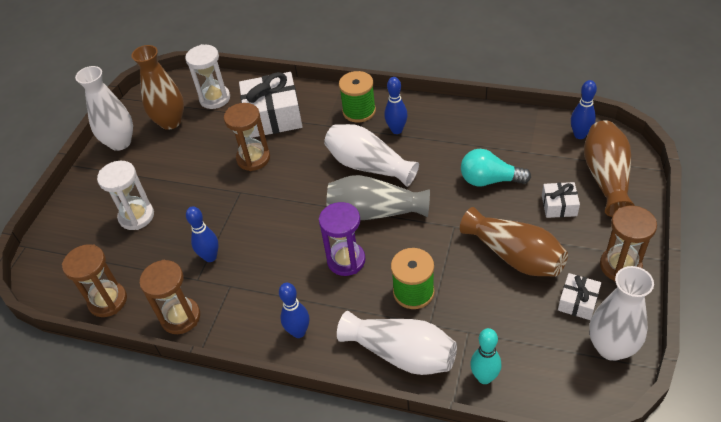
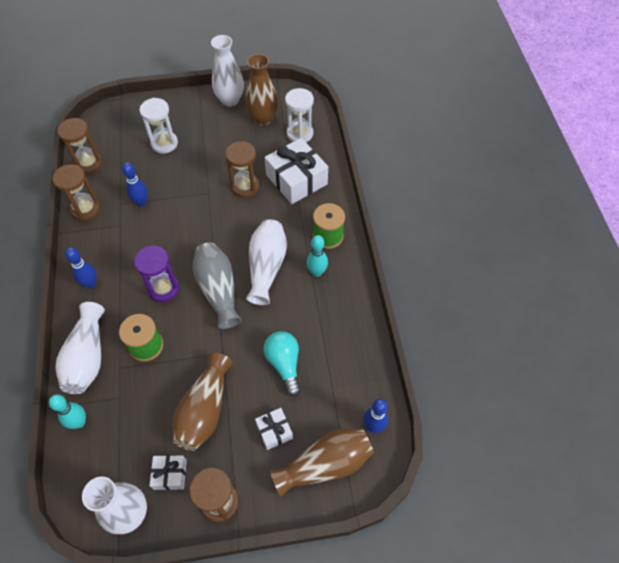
camera: 60 degrees right, 10 degrees up
(396, 130) = (317, 272): blue bowling pin -> turquoise bowling pin

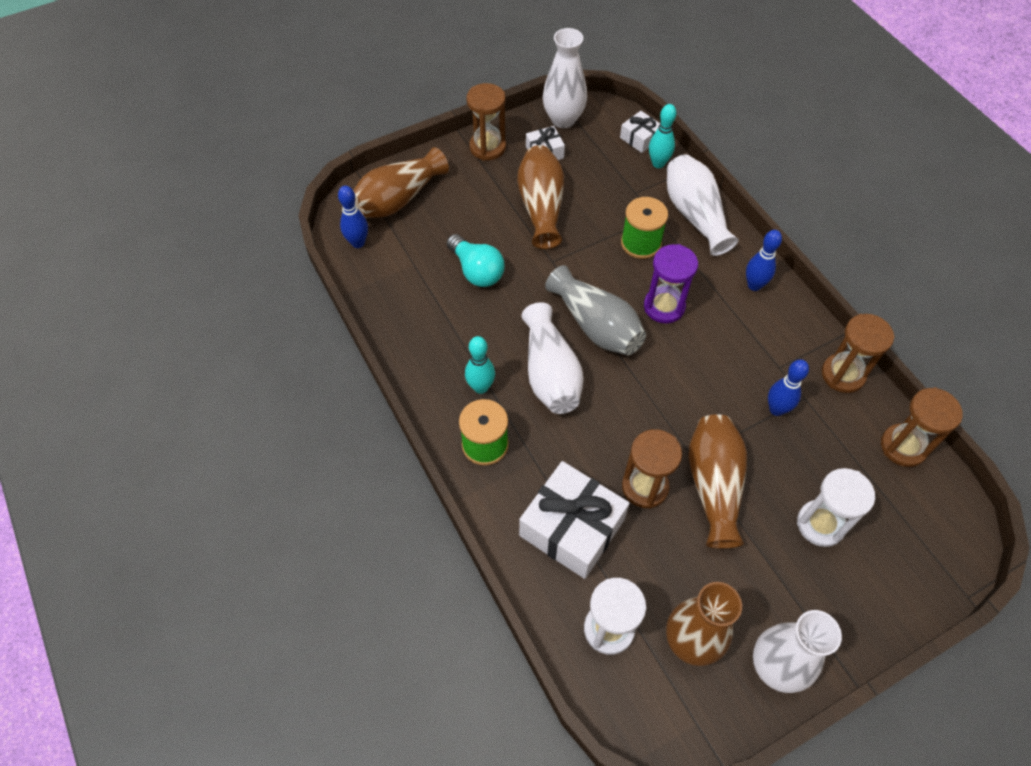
camera: 160 degrees right, 0 degrees up
(206, 176) = (713, 485): none -> brown vase
(274, 431) = (461, 210): white gift -> white gift (640, 138)

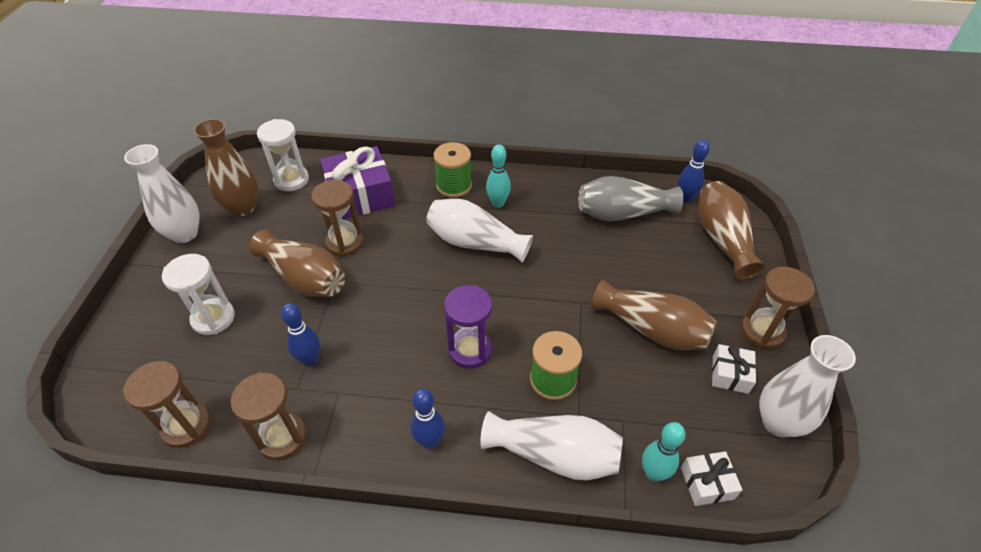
camera: 125 degrees right, 10 degrees down
(477, 271) = (606, 250): turquoise light bulb -> none
(572, 528) = (360, 195): white gift -> purple gift
(596, 325) = (492, 292): grey vase -> grey vase (622, 213)

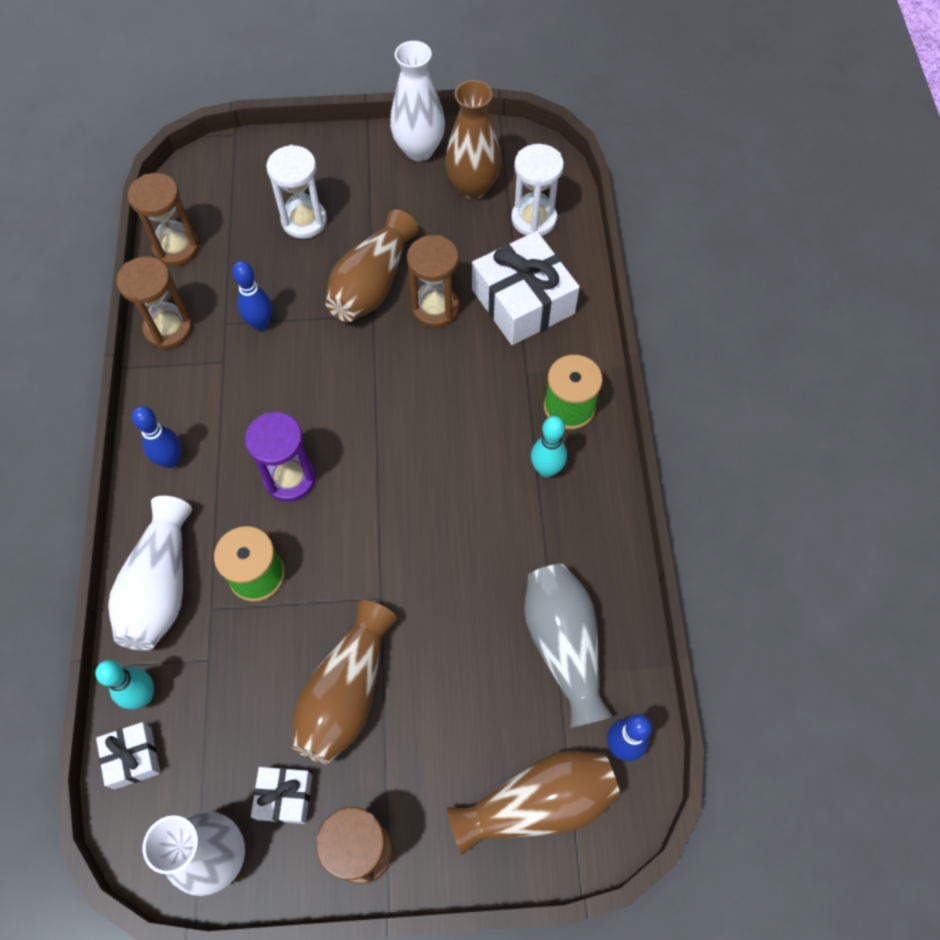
camera: 80 degrees right, 15 degrees up
(360, 195) = (523, 301): purple gift -> white gift
(475, 243) = (463, 454): white vase -> none

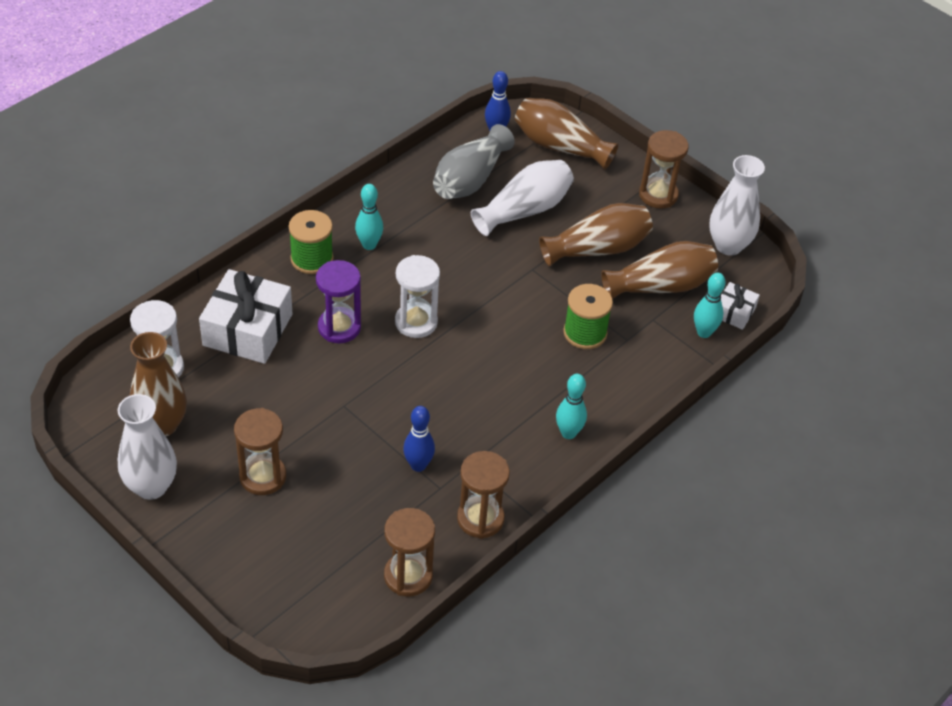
camera: 135 degrees left, 15 degrees down
(161, 587) = (644, 372): white vase -> white vase (524, 210)
(171, 460) = (568, 433): blue bowling pin -> turquoise bowling pin
(284, 797) = (673, 239): white gift -> none
(290, 478) = (510, 362): purple hourglass -> purple hourglass (339, 327)
(304, 221) = (299, 510): white hourglass -> white hourglass (416, 322)
(372, 284) = (317, 424): brown vase -> brown vase (661, 286)
(435, 308) = (302, 374): brown hourglass -> brown hourglass (263, 476)

